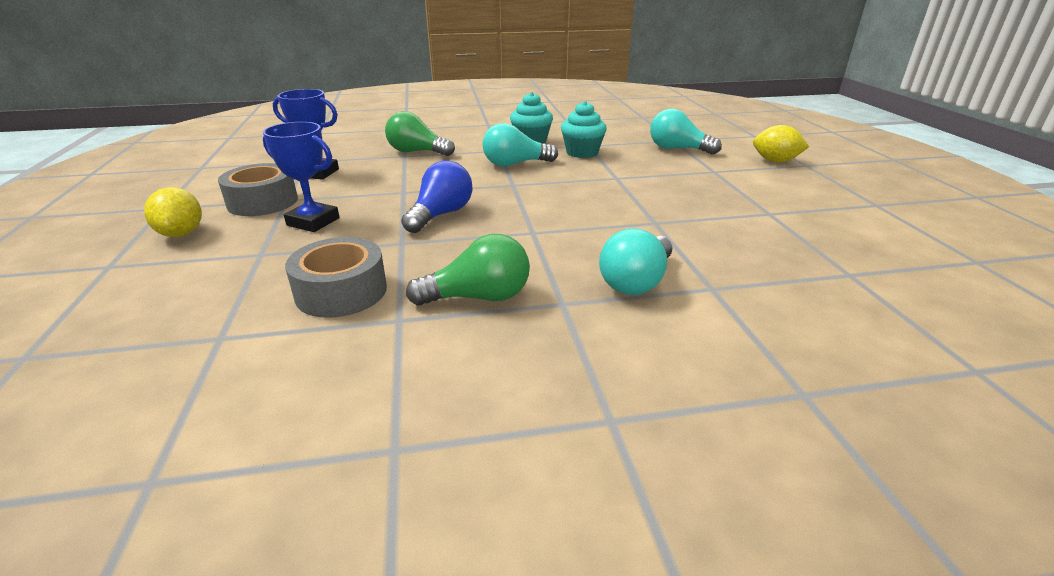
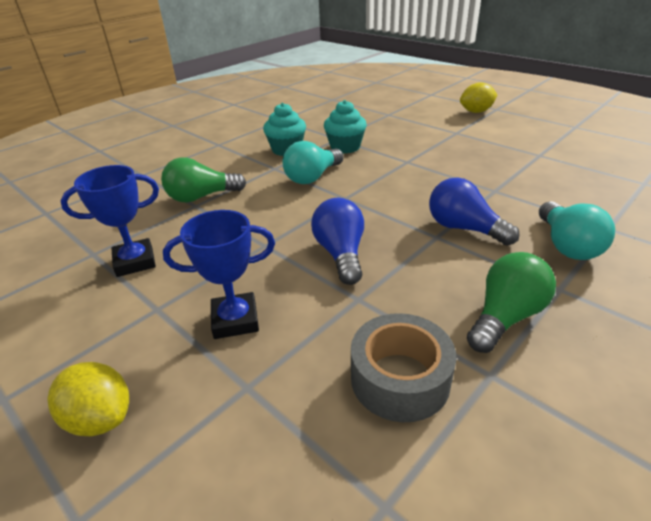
camera: 35 degrees left, 5 degrees up
(262, 202) = (132, 325): grey tape -> none
(566, 236) = (464, 228): none -> blue light bulb
(677, 149) = (404, 121): turquoise light bulb -> none

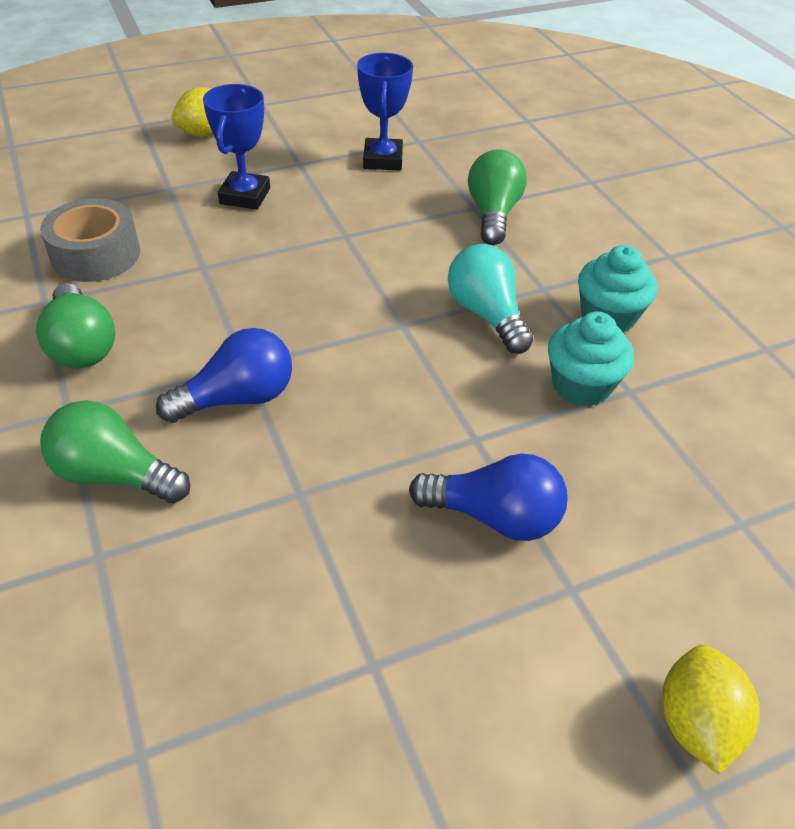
camera: 110 degrees right, 10 degrees up
(341, 254) = (281, 279): blue light bulb -> blue light bulb (494, 517)
(567, 245) = (114, 475): turquoise light bulb -> green light bulb

